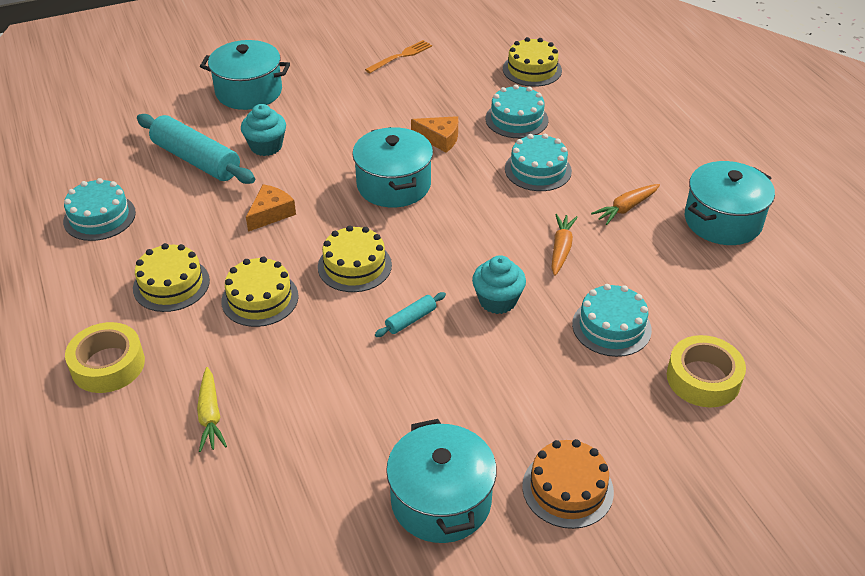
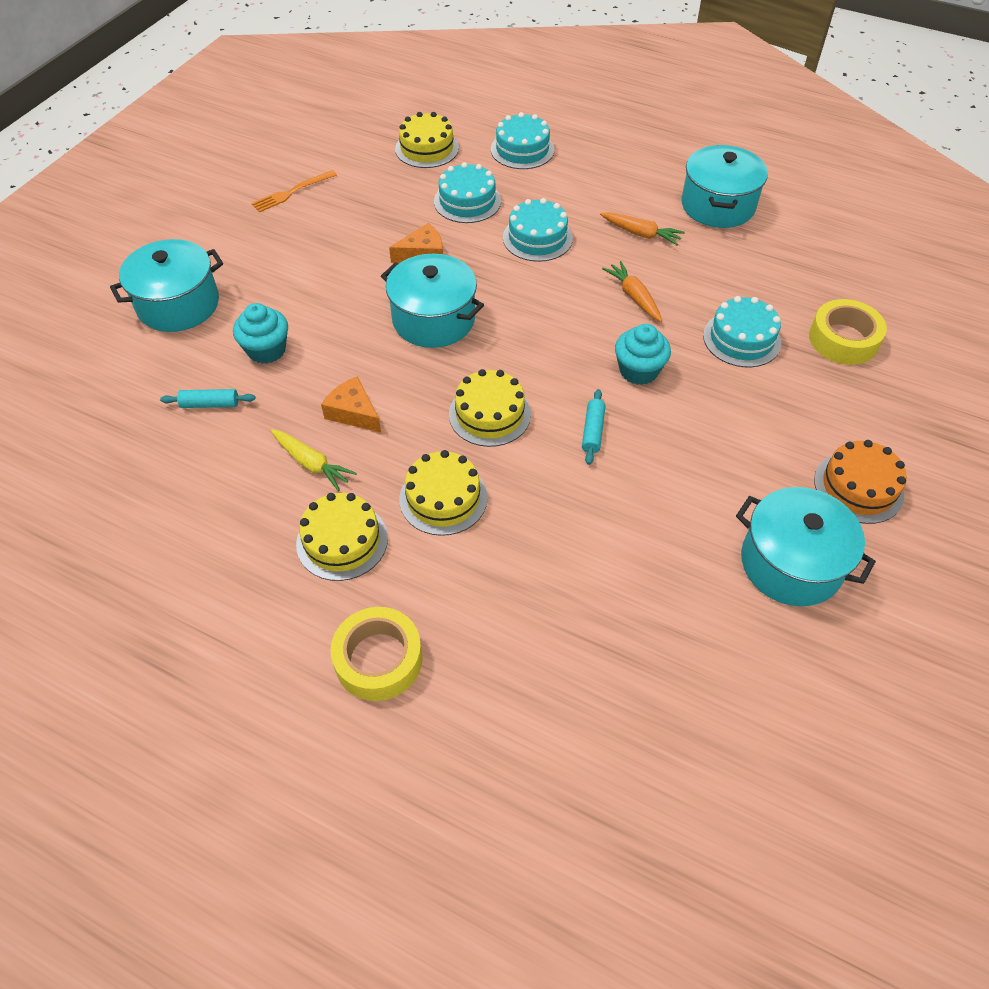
camera: 40 degrees left, 10 degrees up
(99, 217) = (177, 523): turquoise cake -> turquoise cake (522, 149)
(196, 160) = (210, 404): turquoise rolling pin -> turquoise rolling pin, size x0.45
(210, 415) = (532, 633): yellow carrot -> yellow carrot (311, 464)
(271, 213) = (353, 412): orange cheese -> orange cheese turned 45 degrees counterclockwise
(401, 56) = (292, 192): orange fork -> orange fork turned 135 degrees counterclockwise
(626, 208) = (641, 234): orange carrot -> orange carrot turned 75 degrees counterclockwise

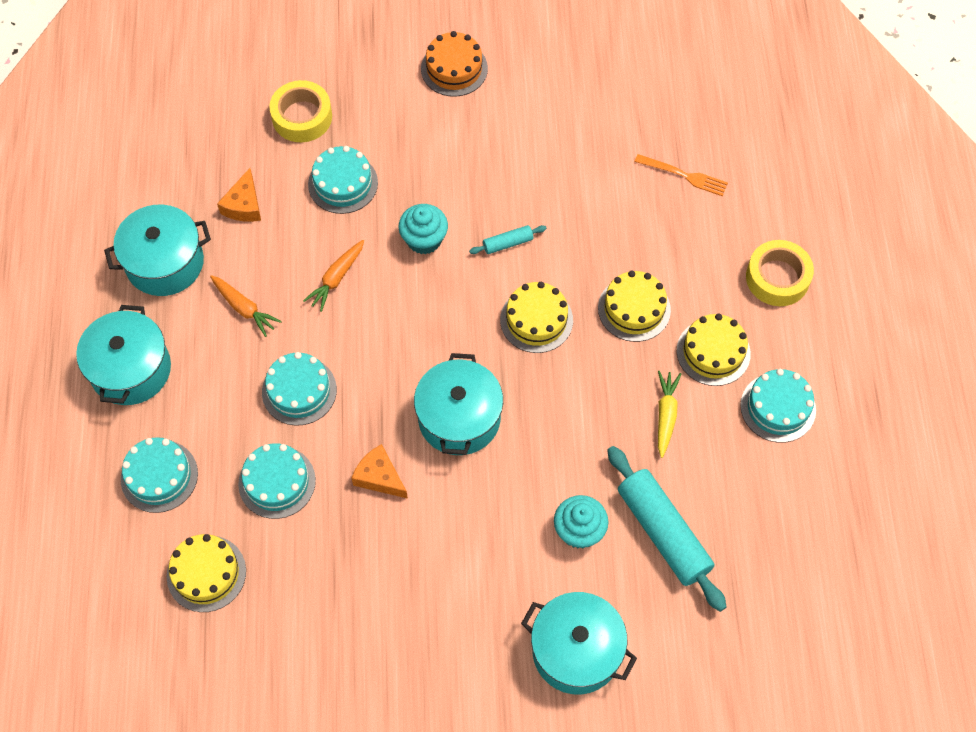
camera: 120 degrees left, 10 degrees up
(210, 404) = (663, 532): turquoise rolling pin -> turquoise rolling pin, size x2.20
(236, 563) = (778, 407): none -> turquoise cake
(292, 192) = (357, 664): orange fork -> orange fork (684, 175)
(353, 412) = (599, 417): orange cheese -> orange cheese (244, 205)
(641, 234) = (244, 308): orange carrot -> orange carrot turned 135 degrees clockwise
(791, 563) = (546, 87): turquoise pot -> turquoise pot (131, 369)

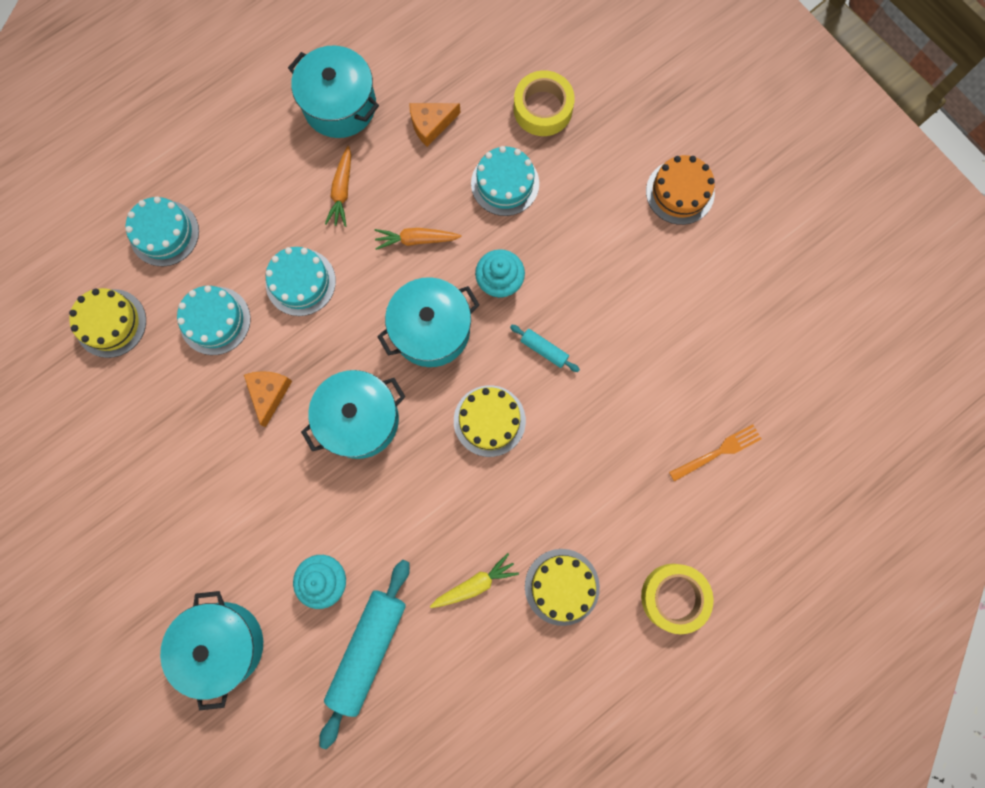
camera: 55 degrees right, 15 degrees up
(131, 369) = (235, 149): turquoise pot -> turquoise pot (431, 330)
(634, 309) = (556, 493): yellow cake -> none
(684, 175) = (718, 452): orange fork -> orange fork turned 105 degrees counterclockwise
(778, 407) = (547, 675): turquoise cake -> none

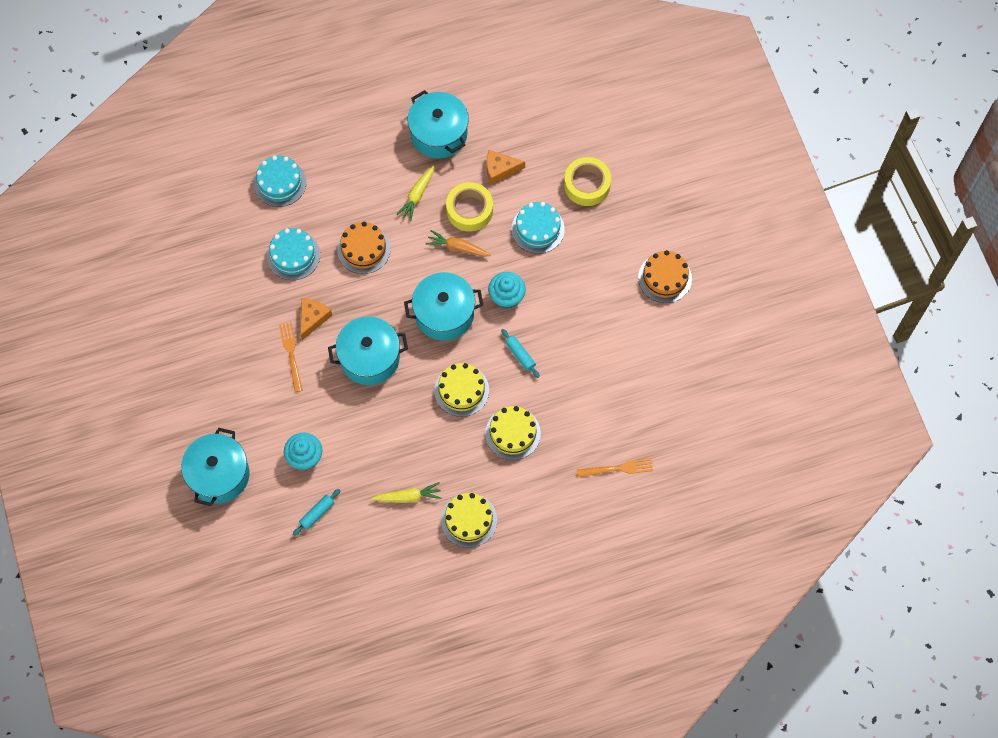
camera: 20 degrees right, 10 degrees down
(110, 323) = (220, 232): yellow cake -> yellow cake (512, 433)
(258, 450) = (291, 354): none -> orange fork
(300, 282) = (363, 249): turquoise cake -> orange cake
(342, 191) = (417, 195): orange carrot -> yellow carrot
(368, 649) = (317, 513): turquoise rolling pin -> turquoise rolling pin, size x0.45
(674, 597) = (545, 555): yellow tape -> yellow tape (469, 210)

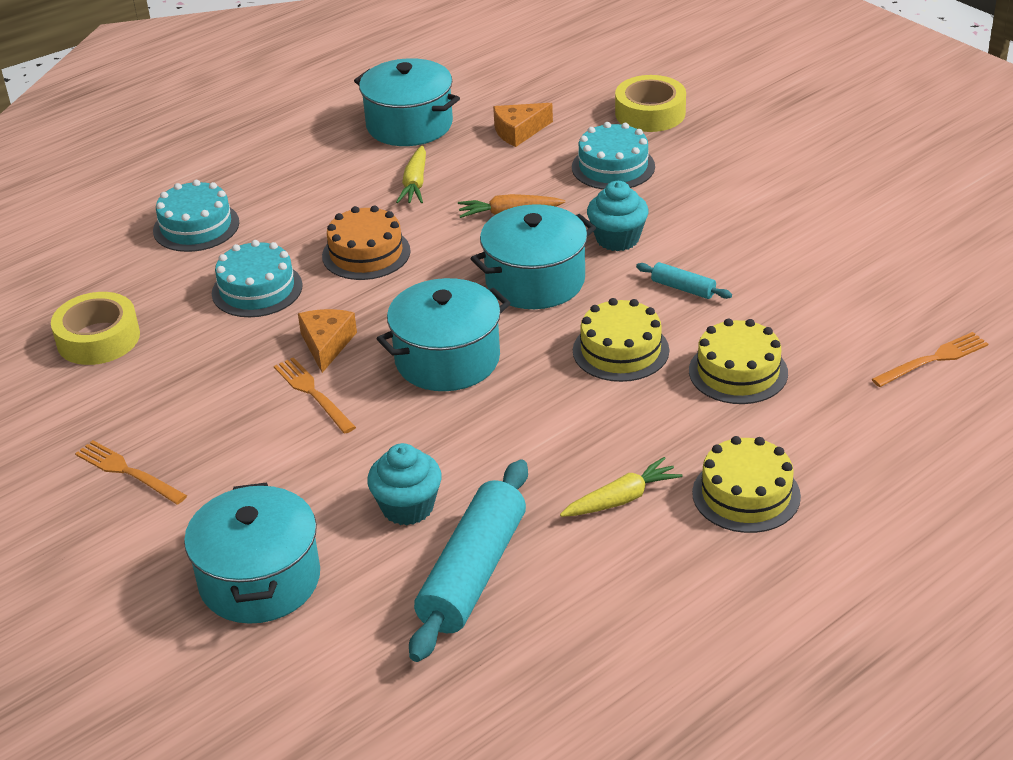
camera: 20 degrees left, 30 degrees down
(181, 373) = (127, 472): none -> orange fork
(317, 513) = (473, 573): turquoise rolling pin -> turquoise rolling pin, size x2.20
(469, 210) = (501, 176): yellow tape -> yellow tape (98, 338)
(665, 278) = (828, 161): orange cake -> none

